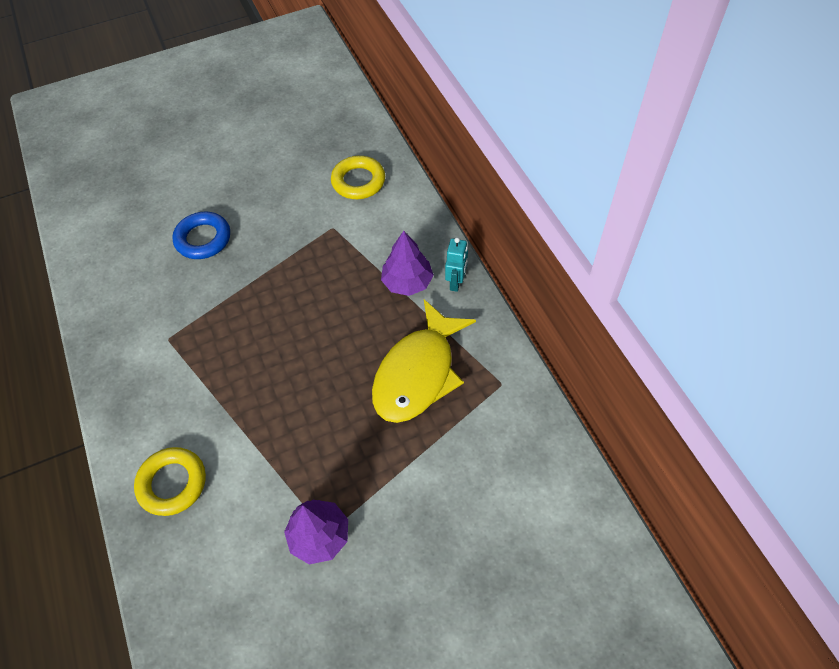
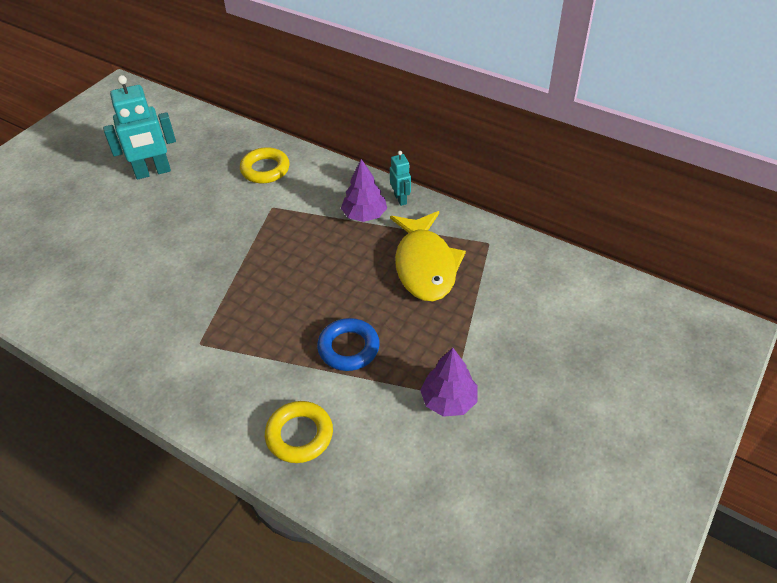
camera: 35 degrees left, 10 degrees down
(203, 239) = (165, 262): blue ring -> blue ring (348, 348)
(263, 136) = (153, 172): none -> turquoise robot

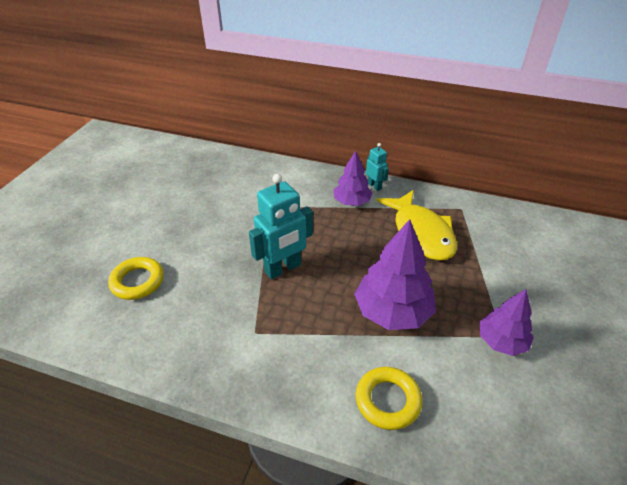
camera: 15 degrees left, 5 degrees down
(153, 172) = (153, 193): turquoise robot -> turquoise robot (283, 268)
(265, 169) = (252, 178): yellow ring -> yellow ring (137, 281)
(348, 348) = (392, 312): blue ring -> purple tree

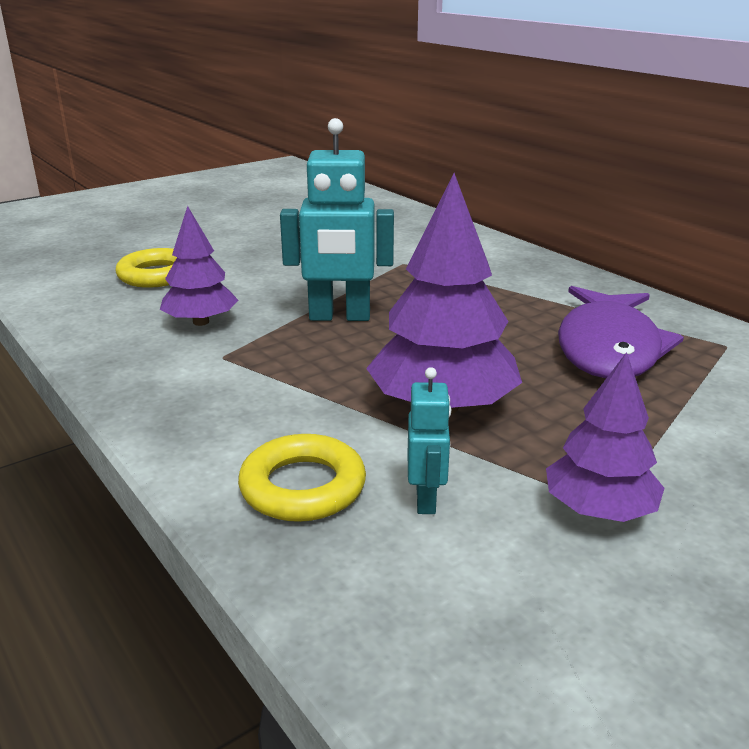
camera: 35 degrees right, 15 degrees down
(351, 202) = (531, 288): purple tree -> purple tree (201, 322)
(374, 186) = (592, 284): turquoise robot -> turquoise robot (426, 500)
(421, 233) = (608, 348): yellow fish -> purple fish

